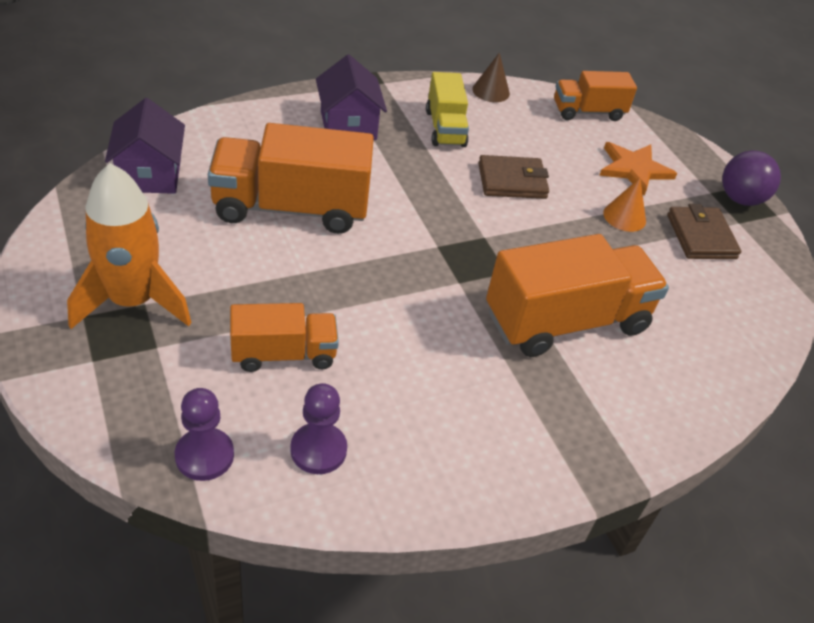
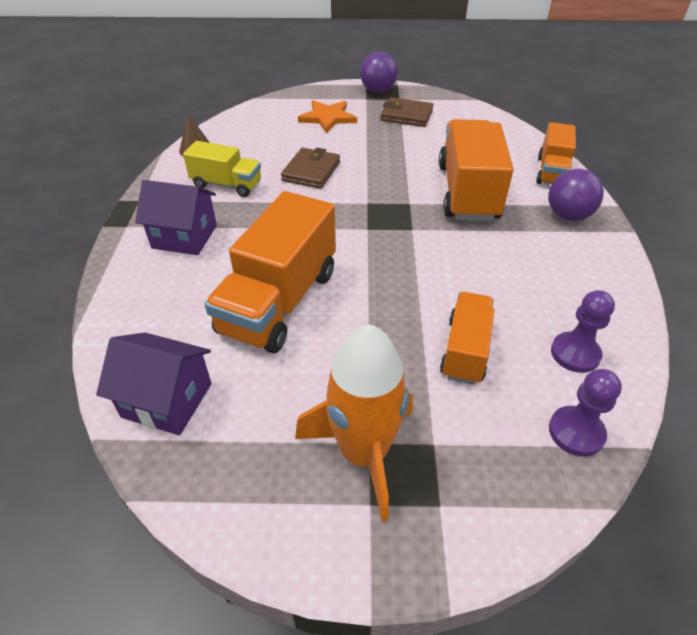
camera: 60 degrees left, 0 degrees up
(582, 430) = (568, 216): none -> purple ball
(588, 112) = (253, 115): orange truck -> orange truck (552, 171)
(624, 217) = (374, 137): orange cone -> none

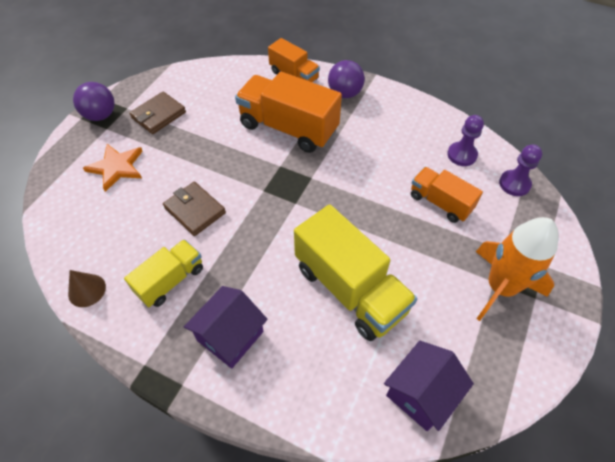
camera: 65 degrees left, 10 degrees up
(279, 301) = (350, 289): orange truck -> yellow truck

